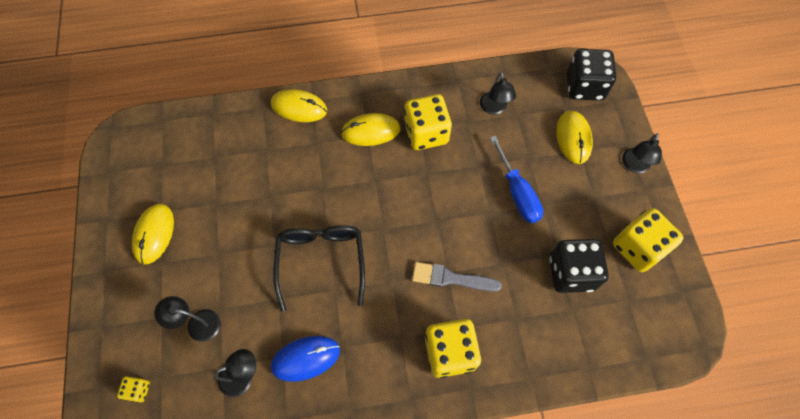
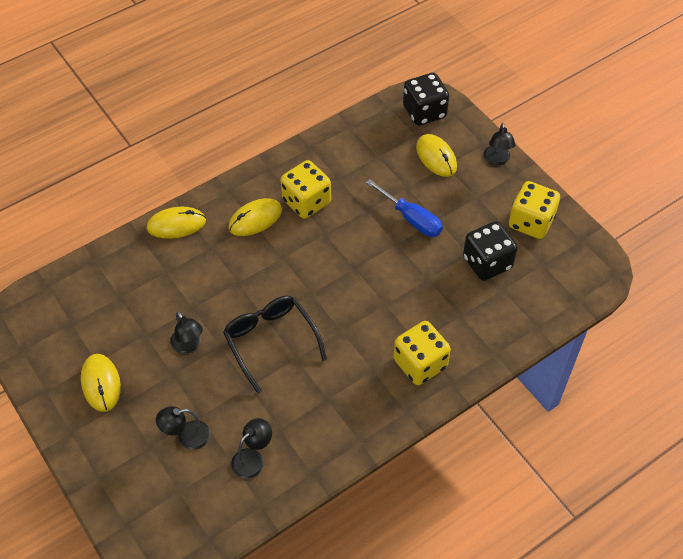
camera: 25 degrees left, 10 degrees down
(138, 390) = (164, 510): yellow dice -> none
(305, 358) = (300, 421): blue mouse -> none
(451, 278) = (391, 307): grey brush -> none
(494, 108) = (356, 158): black lamp -> black lamp (189, 345)

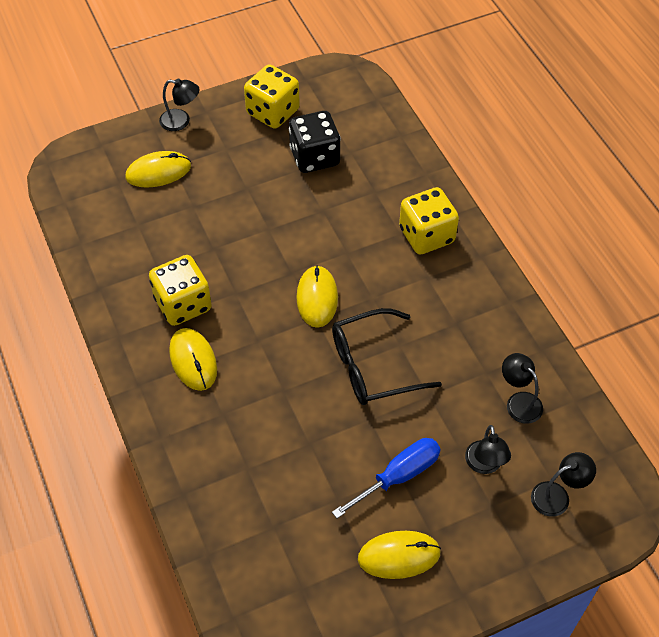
camera: 80 degrees left, 0 degrees up
(176, 224) = (175, 450): yellow mouse -> yellow mouse (317, 298)
(189, 345) = (362, 452): black lamp -> black lamp (557, 496)
(411, 219) = (238, 209): blue screwdriver -> blue screwdriver (398, 476)
(424, 112) = (87, 170): black dice -> none

